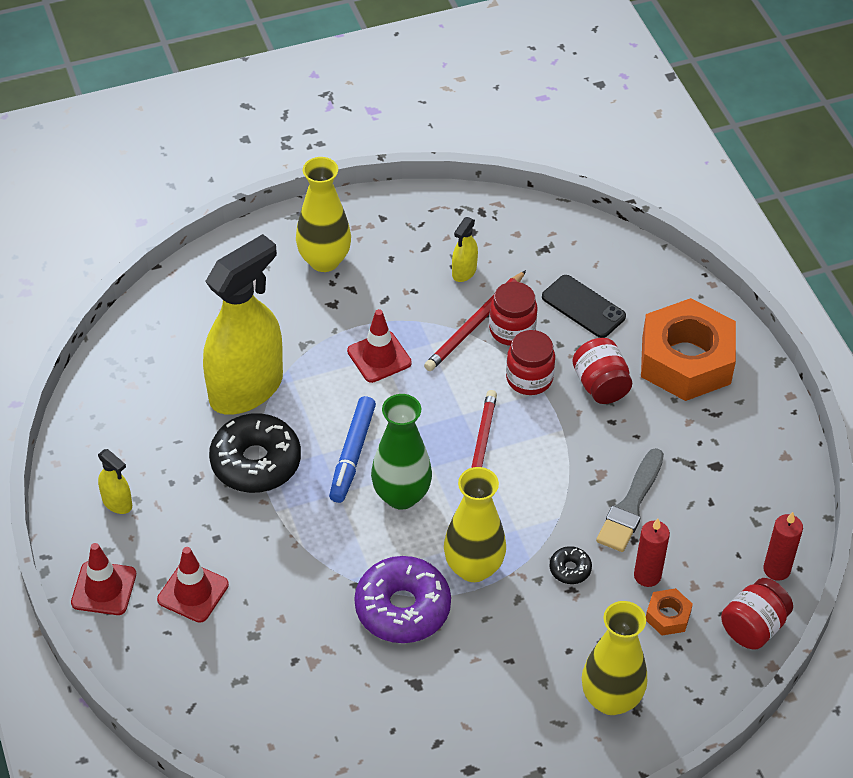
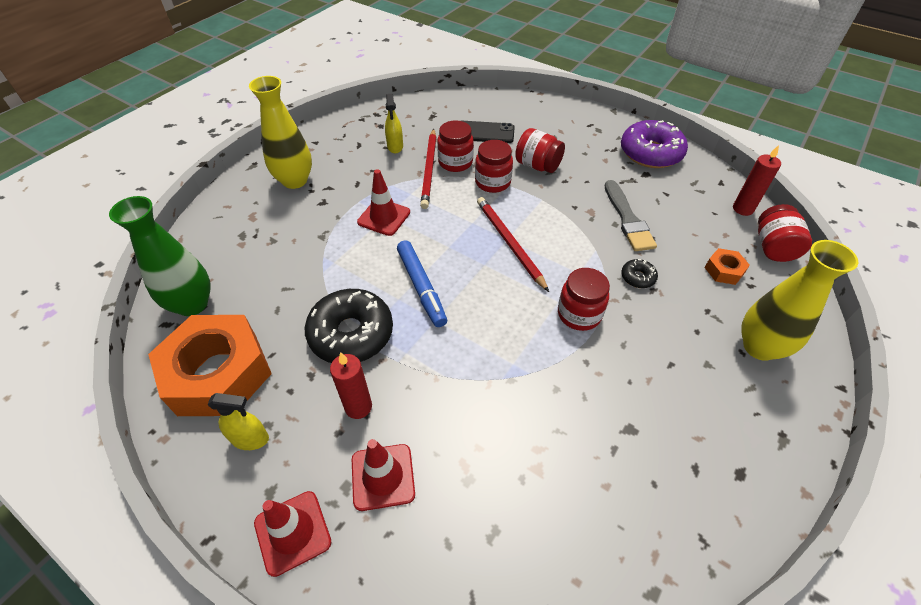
camera: 35 degrees left, 0 degrees up
(246, 389) = (301, 286): yellow spray bottle -> none
(401, 495) = (482, 295): green vase -> green vase (192, 304)
(402, 608) = (561, 375): purple donut -> purple donut (650, 153)
(473, 568) = (579, 314): yellow vase -> red jar
(647, 575) = (684, 254): red candle -> red candle (358, 407)
(686, 360) = (568, 132): orange nut -> orange nut (218, 374)

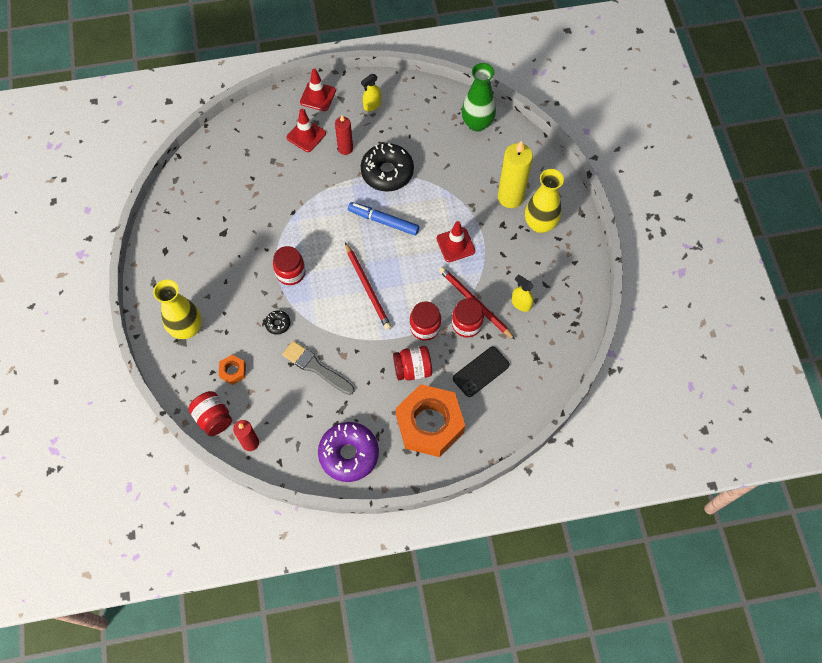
camera: 135 degrees right, 15 degrees up
(218, 374) = (419, 112): orange nut -> orange nut (429, 424)
(281, 216) = (510, 197): none -> yellow candle
(509, 243) = (367, 288): red pencil -> red pencil turned 45 degrees clockwise

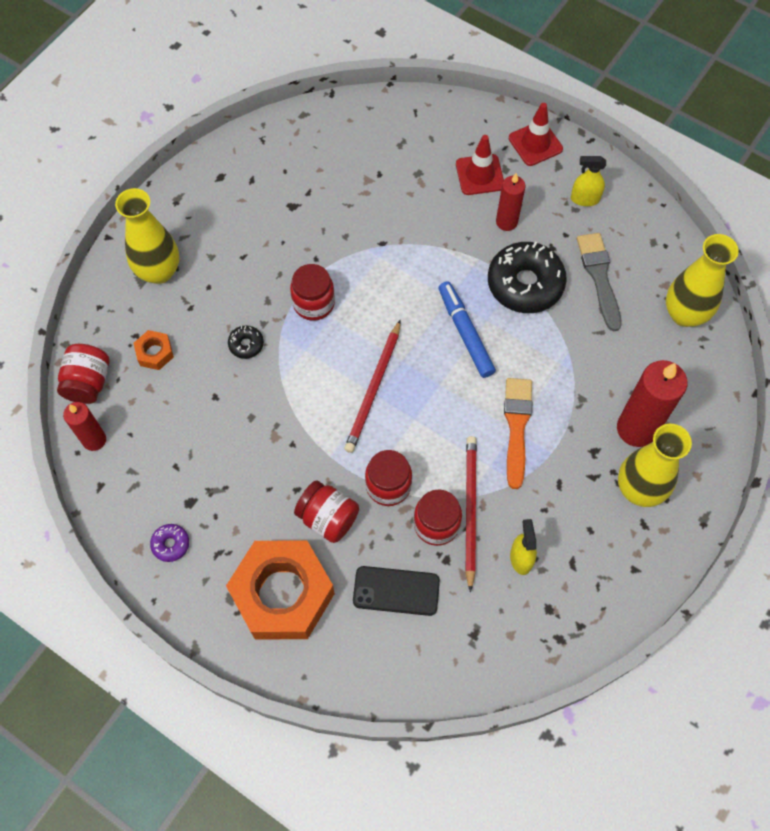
camera: 45 degrees right, 0 degrees up
(316, 367) = (235, 423): grey brush -> grey brush (599, 277)
(349, 454) = (171, 544): purple donut -> purple donut, size x0.45
(455, 245) = (517, 427): red traffic cone -> orange brush
(477, 123) = (684, 314): green vase -> yellow vase
(510, 197) = (636, 429): yellow candle -> red candle

